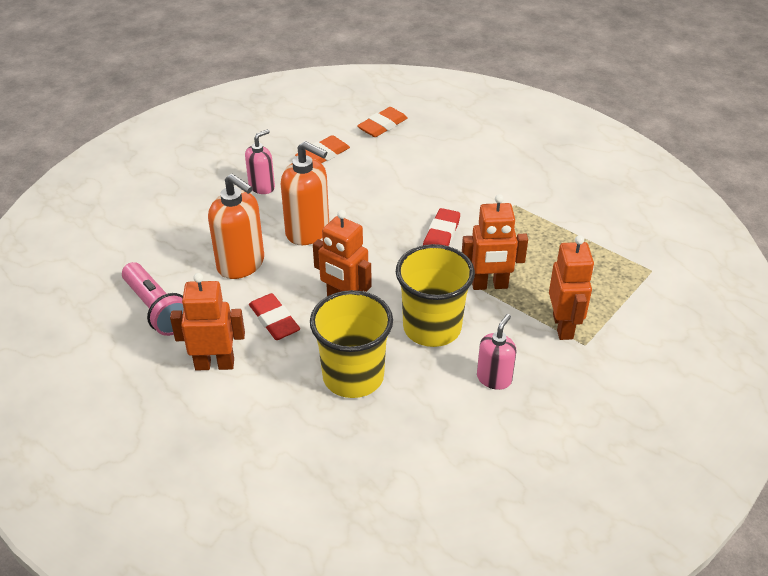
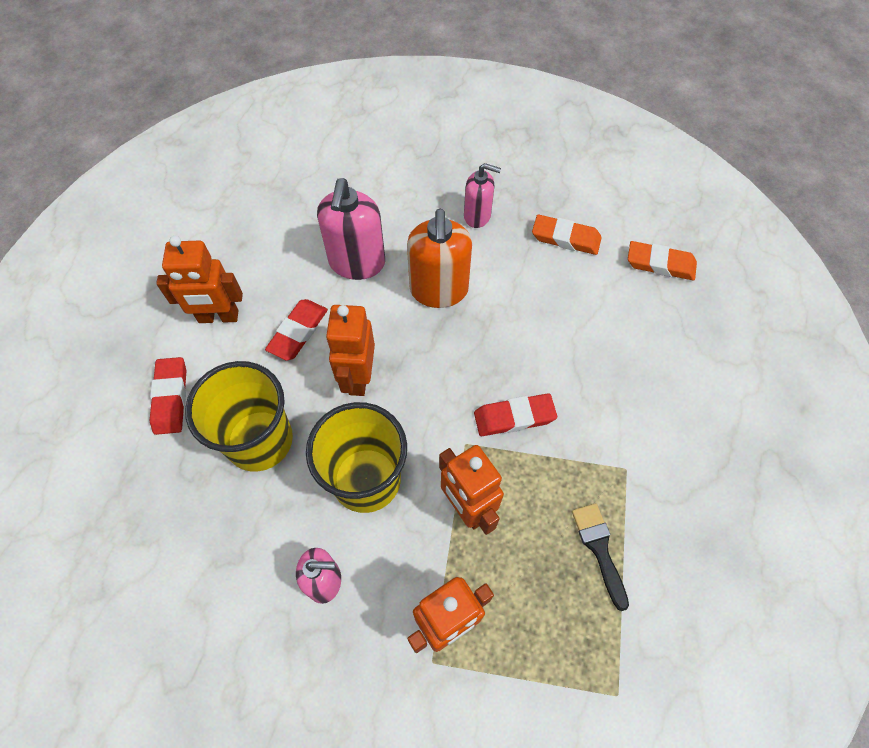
camera: 60 degrees right, 20 degrees up
(157, 309) = (261, 235): pink flashlight -> none
(214, 364) = (218, 317): orange robot -> orange robot turned 120 degrees clockwise
(241, 264) = (357, 263): orange soap dispenser -> pink soap dispenser
(267, 420) = (170, 398): none -> red eraser
(558, 238) = (599, 549): none -> black brush

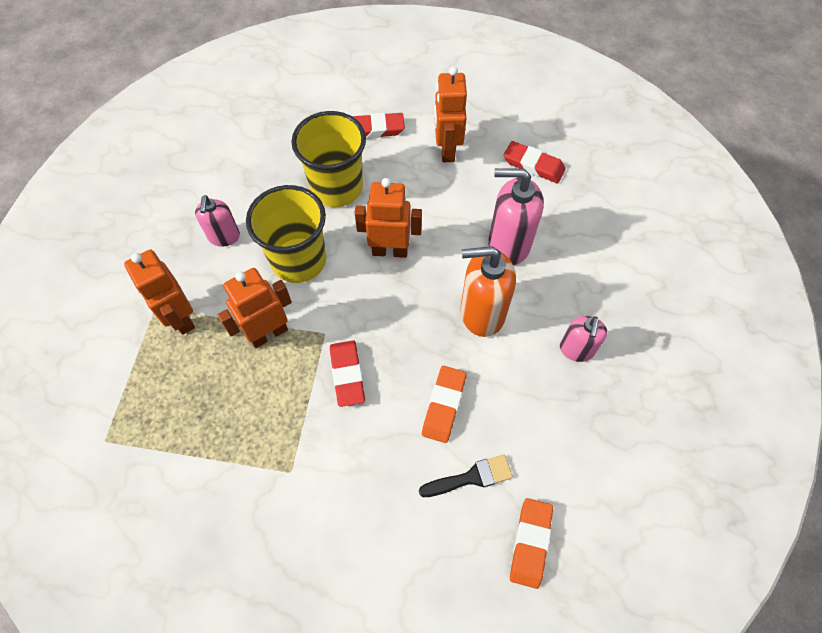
camera: 90 degrees right, 0 degrees up
(298, 332) = (433, 205): red eraser -> red eraser (533, 165)
(565, 238) = (556, 438): orange eraser -> orange eraser (443, 405)
(599, 549) = (220, 438): black brush -> black brush (471, 477)

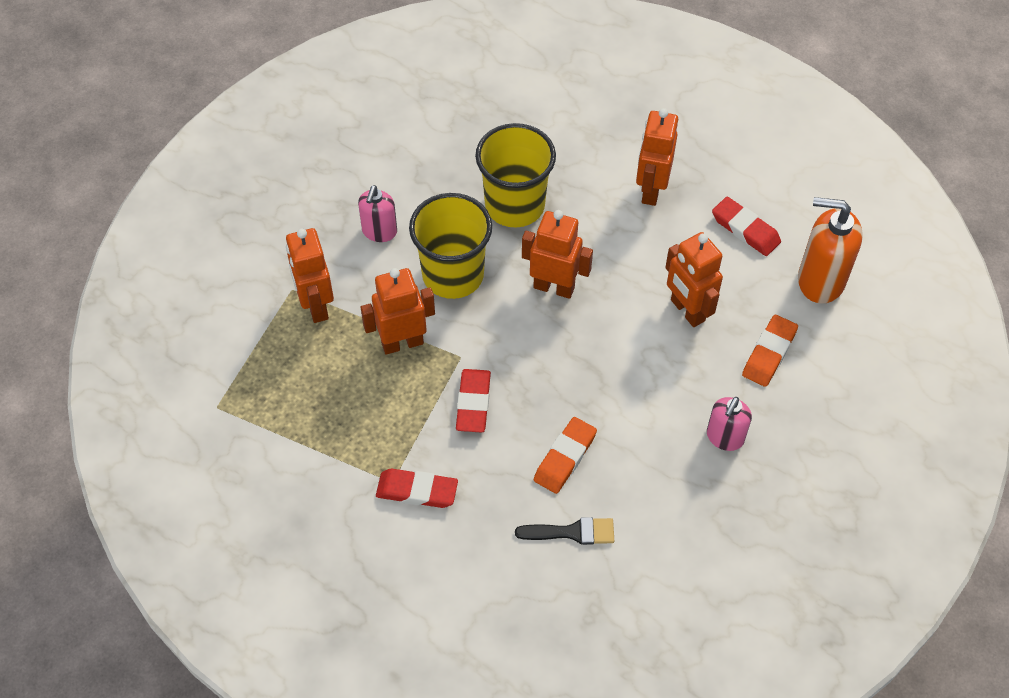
camera: 15 degrees right, 5 degrees down
(374, 129) = (575, 148): red eraser -> red eraser (417, 491)
(481, 313) = (634, 375): orange soap dispenser -> orange soap dispenser (820, 280)
(508, 244) = (687, 310): pink soap dispenser -> orange robot
(530, 543) = (612, 606): orange eraser -> orange eraser (769, 353)

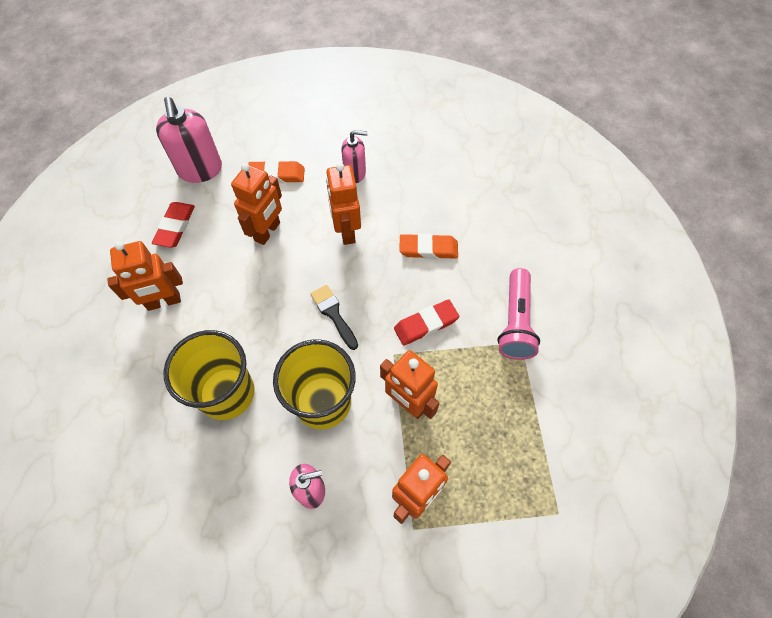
camera: 120 degrees left, 5 degrees up
(417, 491) = (515, 322): red eraser -> pink flashlight
(554, 287) = (294, 323): orange robot -> orange robot (346, 231)
(572, 532) = (476, 221): black brush -> black brush (333, 314)
(820, 280) = (200, 170): orange soap dispenser -> pink soap dispenser

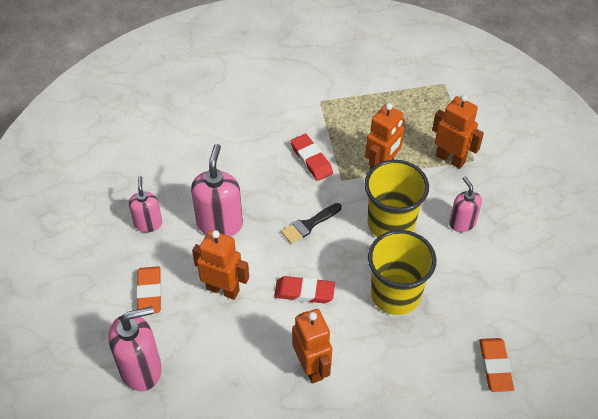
camera: 95 degrees left, 10 degrees down
(175, 227) = (220, 377): red eraser -> red eraser (304, 292)
(346, 231) = (220, 224): orange robot -> pink soap dispenser
(428, 249) = (236, 161): orange eraser -> orange eraser (495, 366)
(515, 322) = (302, 103): pink flashlight -> none

